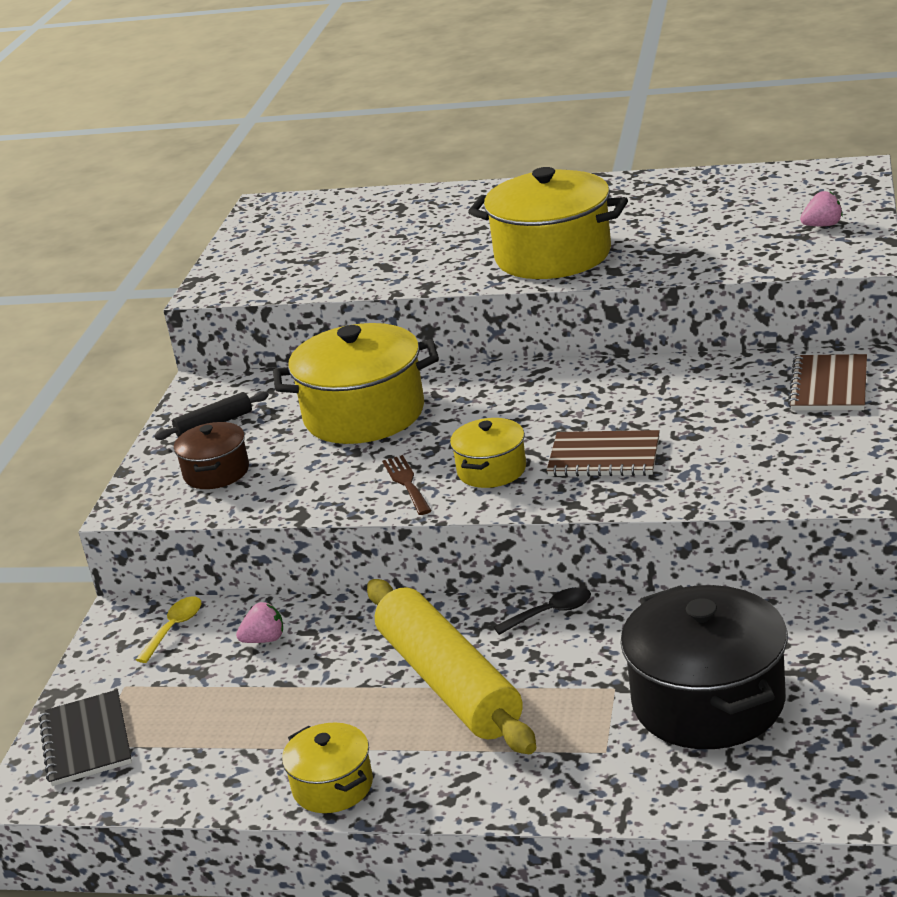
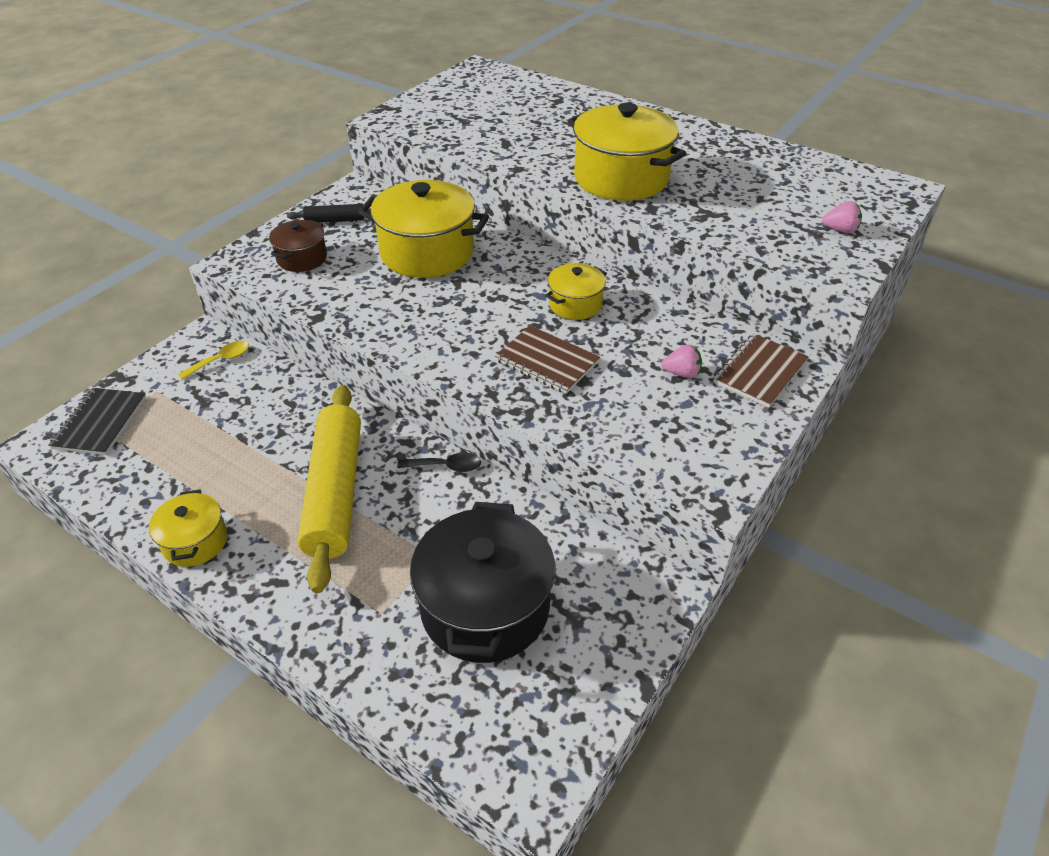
camera: 20 degrees right, 15 degrees up
(264, 639) = (261, 396): pink strawberry -> pink strawberry (681, 373)
(406, 483) = (403, 321): brown fork -> none
(491, 470) = (464, 337): yellow pot -> yellow pot (575, 304)

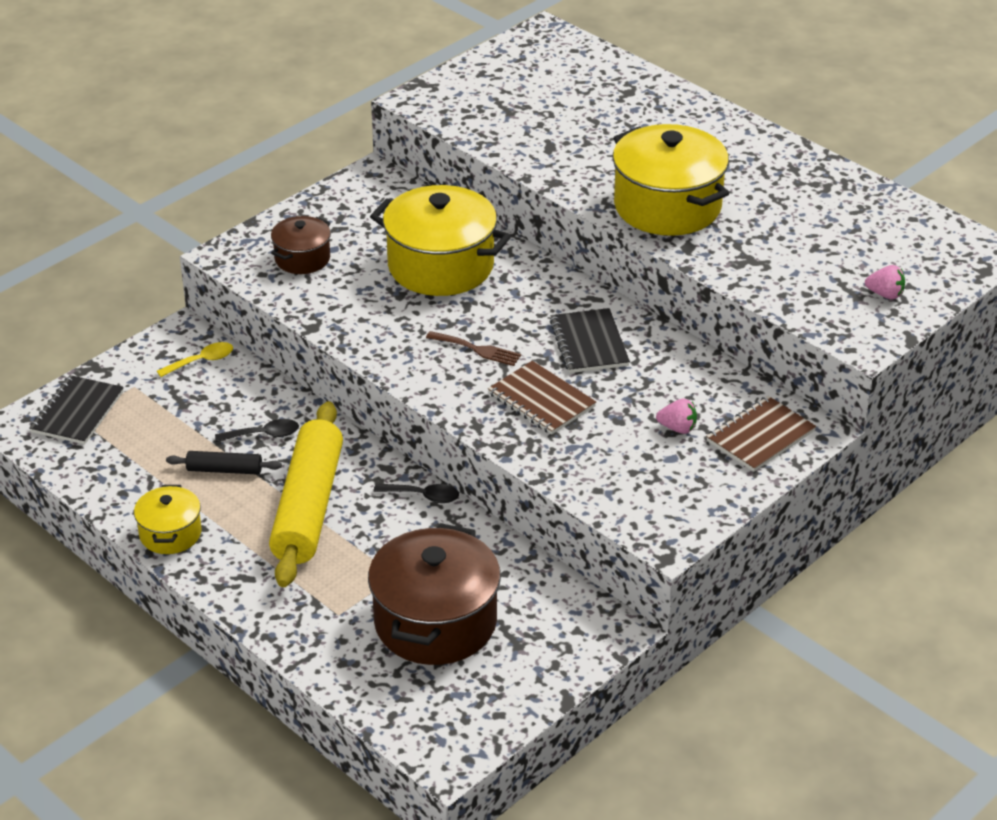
camera: 10 degrees right, 5 degrees down
(284, 423) = (264, 434): none -> black spoon
(335, 220) = (343, 215): black rolling pin -> black rolling pin (224, 470)
(475, 321) = (477, 349): none -> brown fork
(485, 607) = (435, 622): black pot -> brown pot
(575, 304) = (589, 343): yellow pot -> black notebook

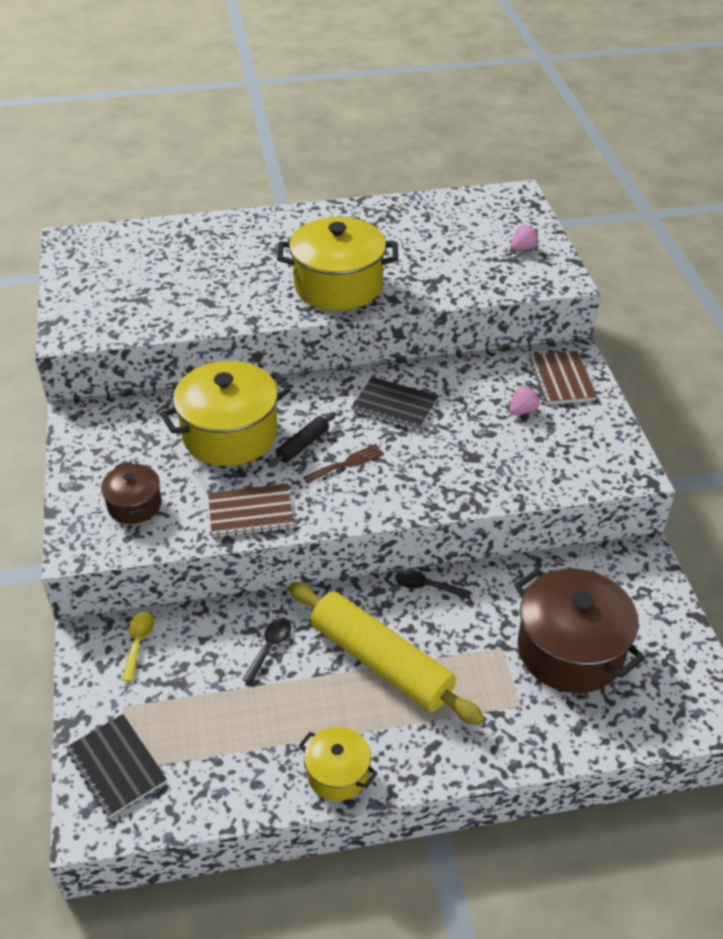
camera: 55 degrees left, 5 degrees up
(224, 470) = (290, 695): black rolling pin -> black rolling pin (303, 445)
(423, 496) = (426, 586): black spoon -> black spoon turned 120 degrees counterclockwise
(541, 400) = (435, 459): brown notebook -> brown notebook (251, 513)

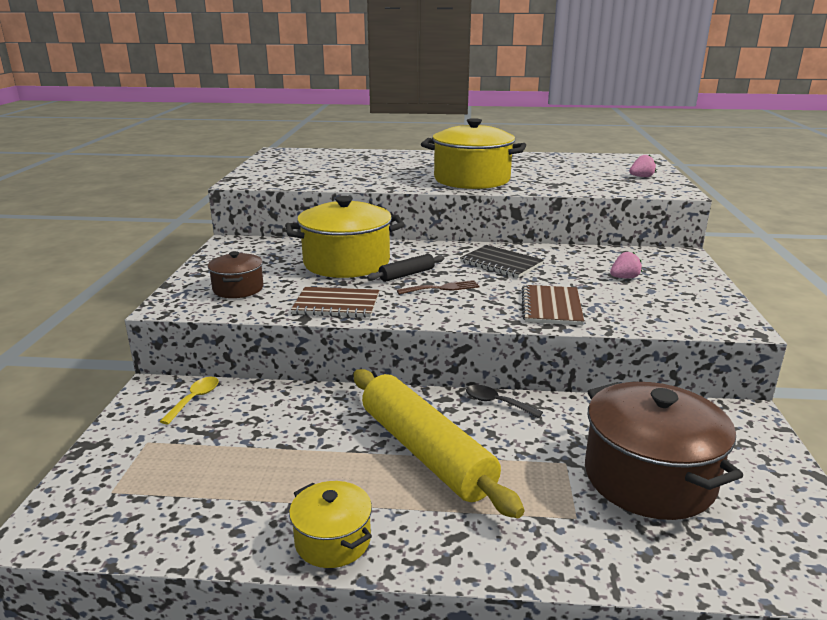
camera: 15 degrees right, 20 degrees down
(116, 766) = (104, 487): black notebook -> none
(270, 647) = (316, 422): black spoon -> none
(561, 379) = (667, 265): brown notebook -> brown notebook (551, 307)

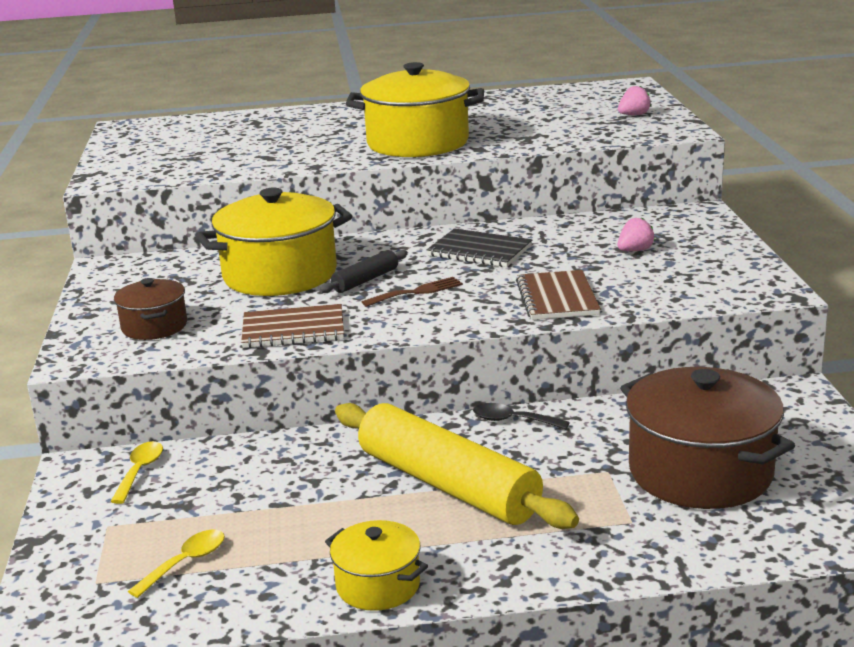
camera: 10 degrees left, 0 degrees up
(188, 487) = (186, 562): none -> yellow spoon

